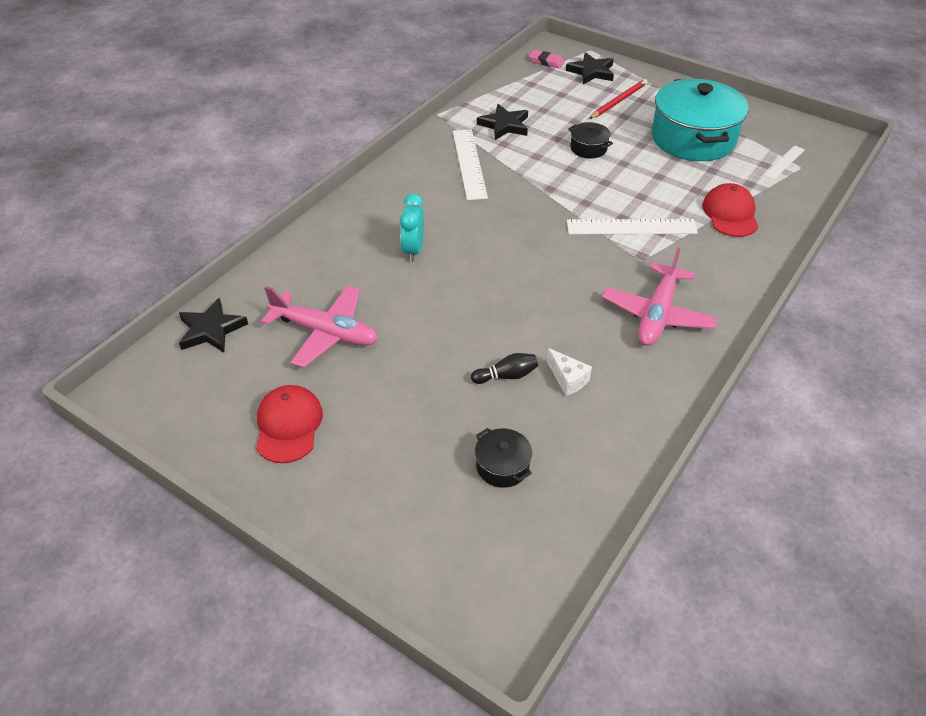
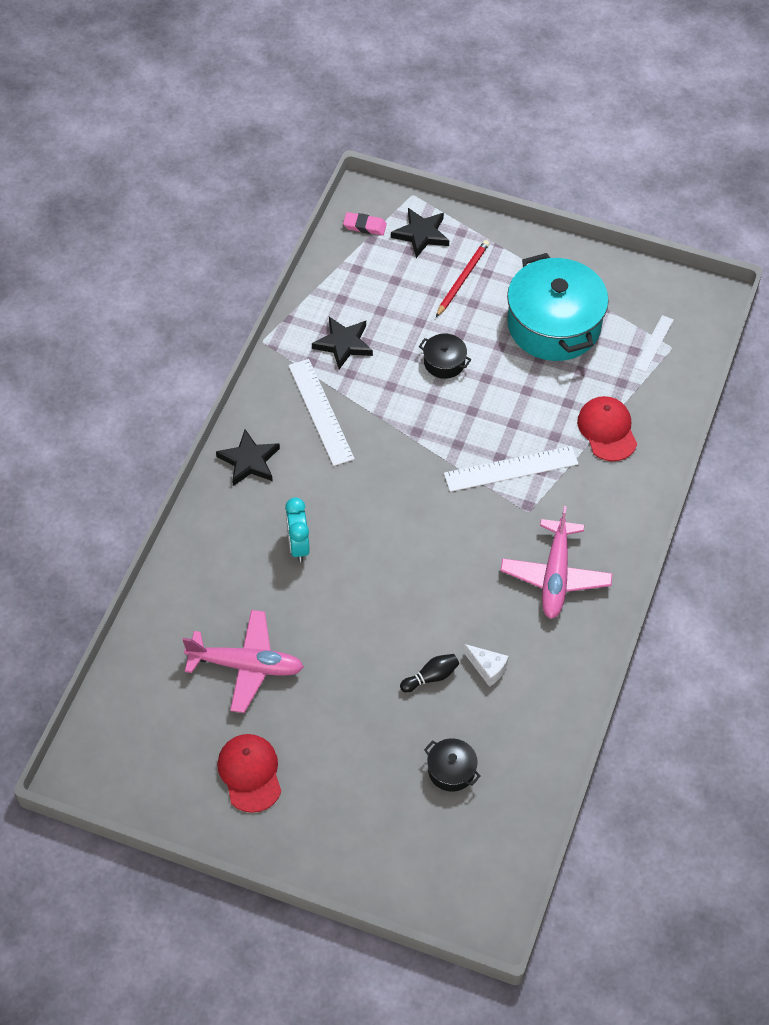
camera: 15 degrees left, 10 degrees up
(211, 329) = (133, 686): black star -> black star (249, 461)

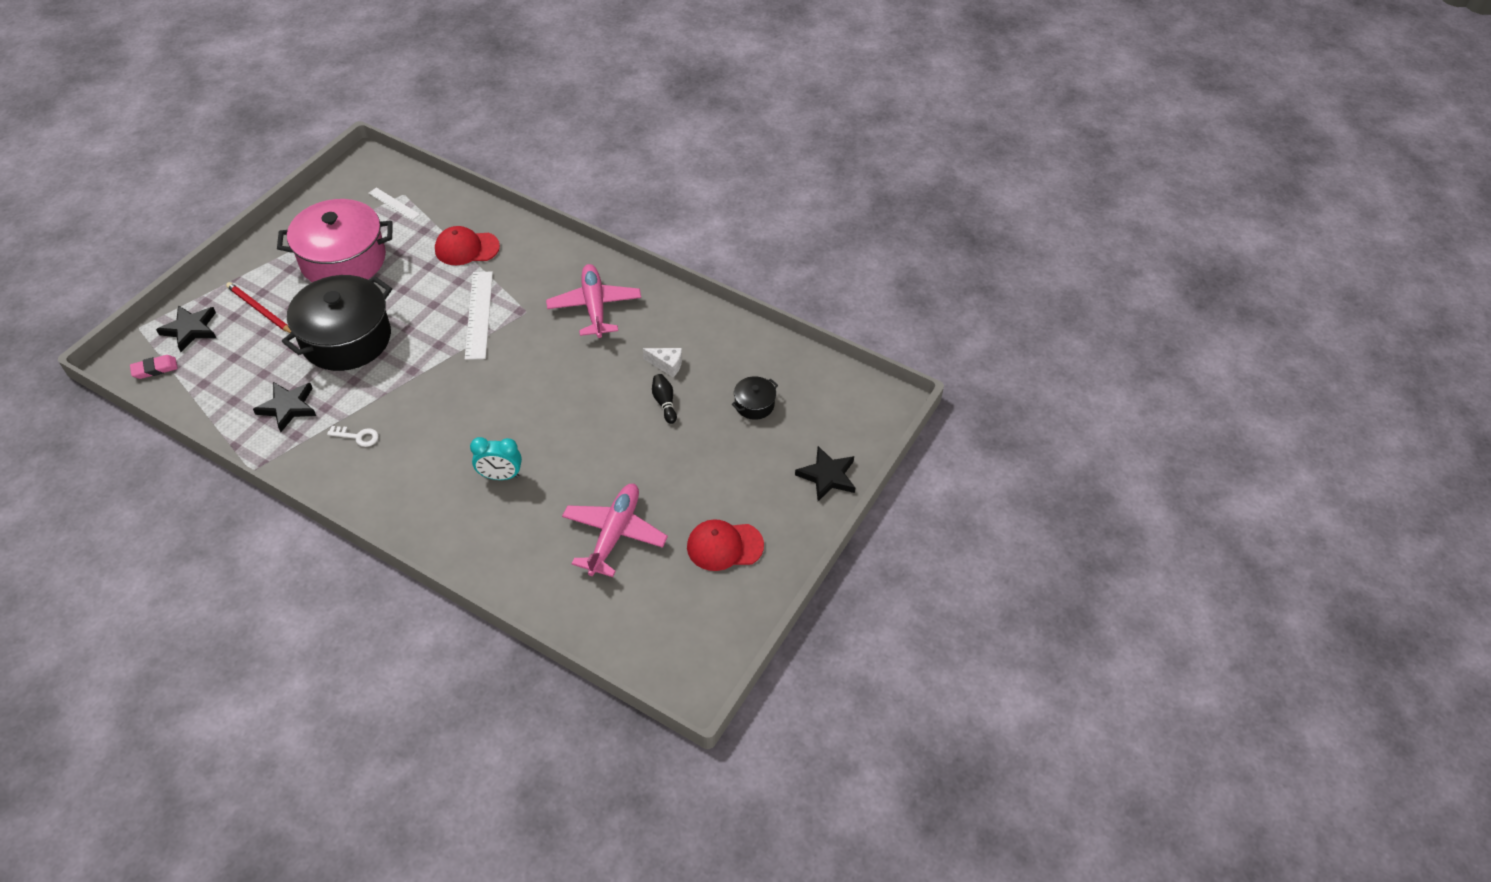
camera: 80 degrees left, 5 degrees down
(249, 461) = (389, 501): black star -> black star (827, 476)
(320, 412) = (358, 437): white ruler -> white key
(364, 226) = (155, 369): pink eraser -> pink eraser turned 45 degrees clockwise
(444, 362) = (346, 338): black pot -> black pot, size x2.31
(487, 668) = (667, 365): white cheese -> white cheese turned 60 degrees clockwise
(553, 325) = (343, 260): turquoise pot -> pink pot
(555, 576) = (594, 306): pink plane -> pink plane turned 120 degrees counterclockwise

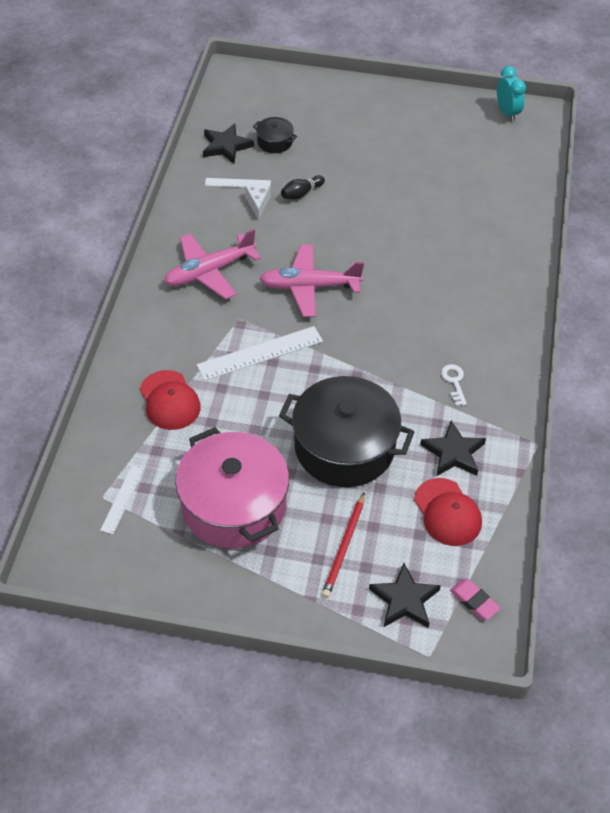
camera: 110 degrees left, 0 degrees up
(500, 476) = (435, 268): turquoise clock -> turquoise clock (507, 113)
(614, 534) = (447, 185): pink plane -> pink plane (309, 287)
(704, 358) = (238, 183): none -> white ruler
(724, 546) = (420, 126): red cap -> red cap (447, 512)
(827, 476) = (324, 90): black star -> black star (226, 146)

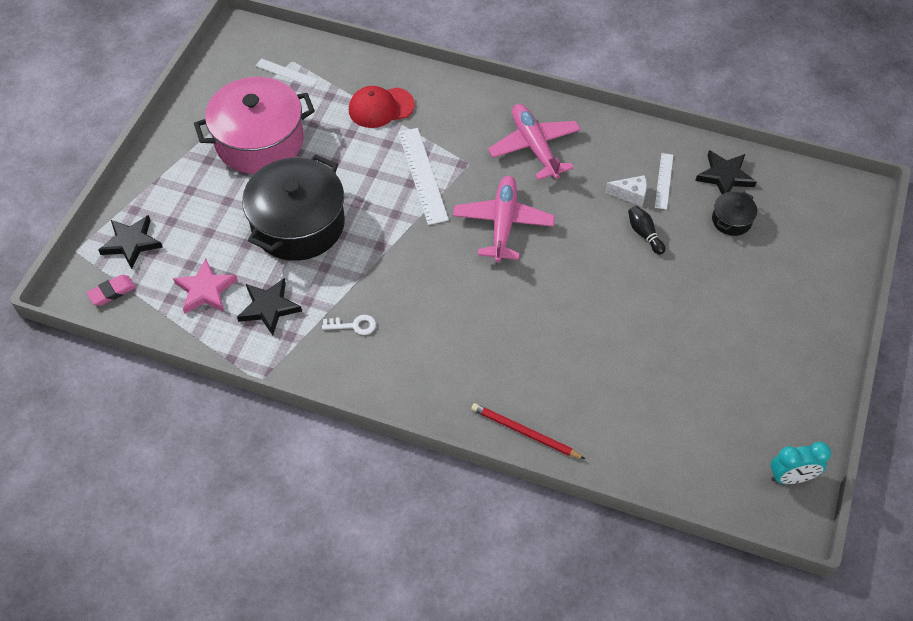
camera: 100 degrees right, 5 degrees up
(344, 547) = (195, 209): red pencil -> red pencil (524, 432)
(447, 512) = (205, 290): red cap -> pink star

